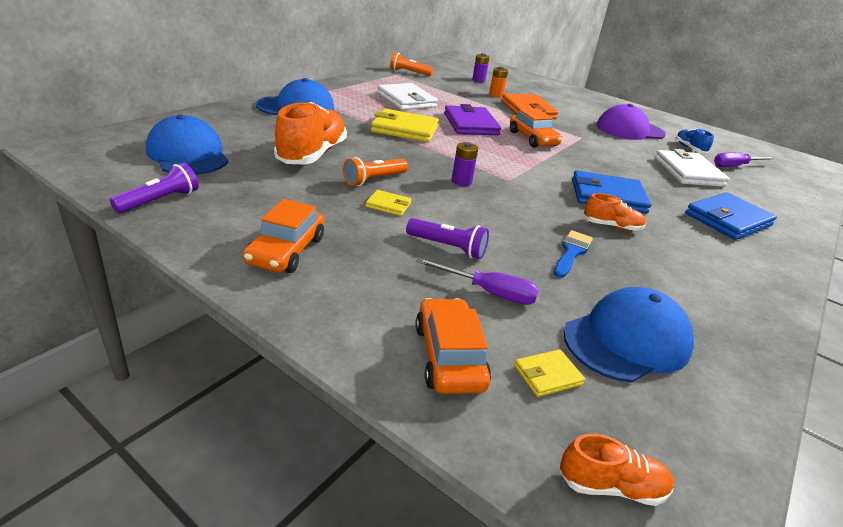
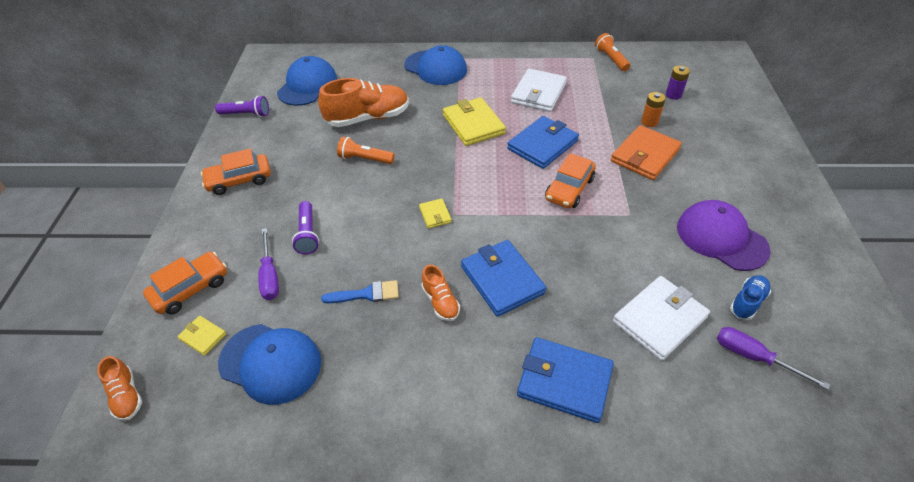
camera: 60 degrees right, 15 degrees up
(388, 205) = (336, 183): yellow wallet -> yellow wallet (435, 215)
(461, 181) = (416, 194): purple battery -> none
(470, 124) = (542, 145): purple wallet -> blue wallet

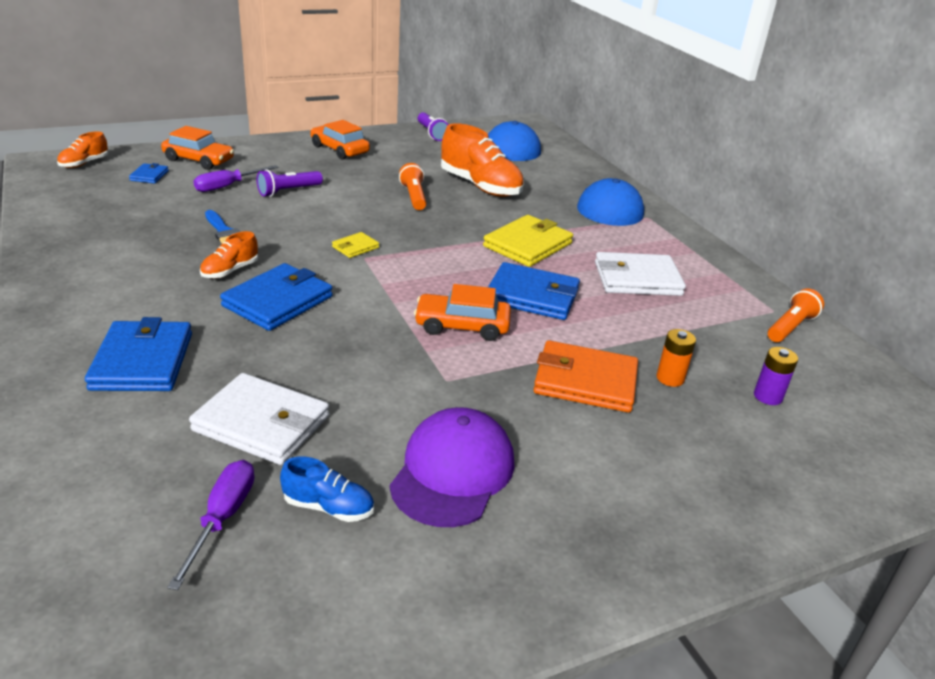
camera: 60 degrees right, 15 degrees down
(203, 336) = (149, 176): yellow wallet -> blue wallet
(270, 363) = (128, 207): blue cap -> none

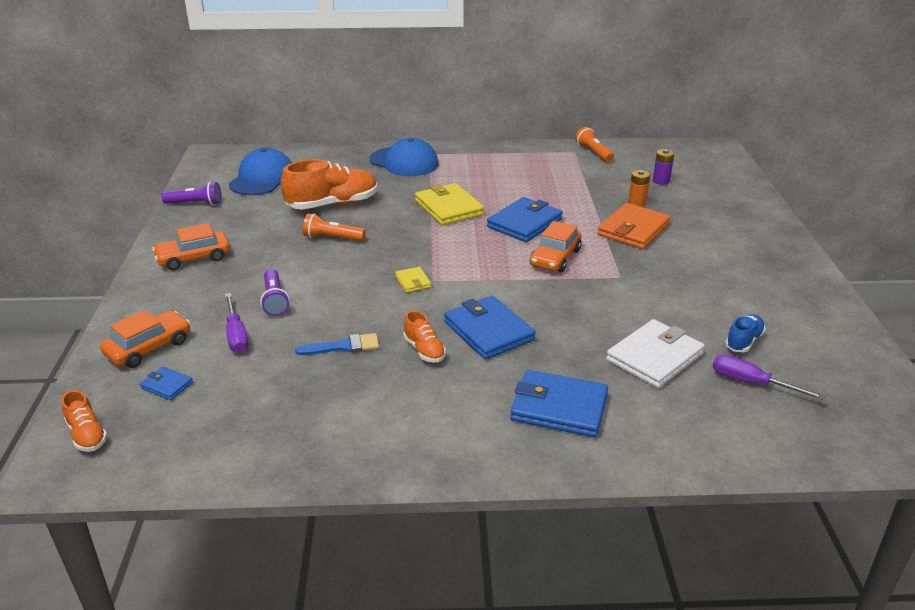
camera: 65 degrees left, 0 degrees up
(453, 472) = (715, 293): purple cap -> none
(637, 279) = (517, 181): white wallet -> none

